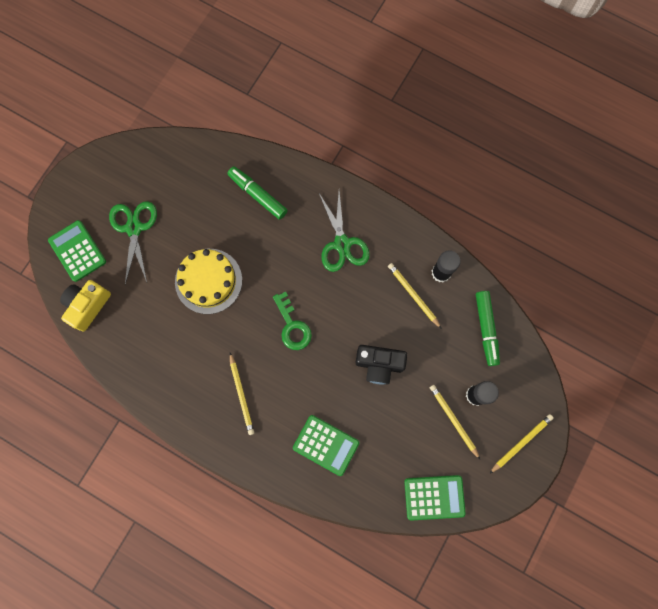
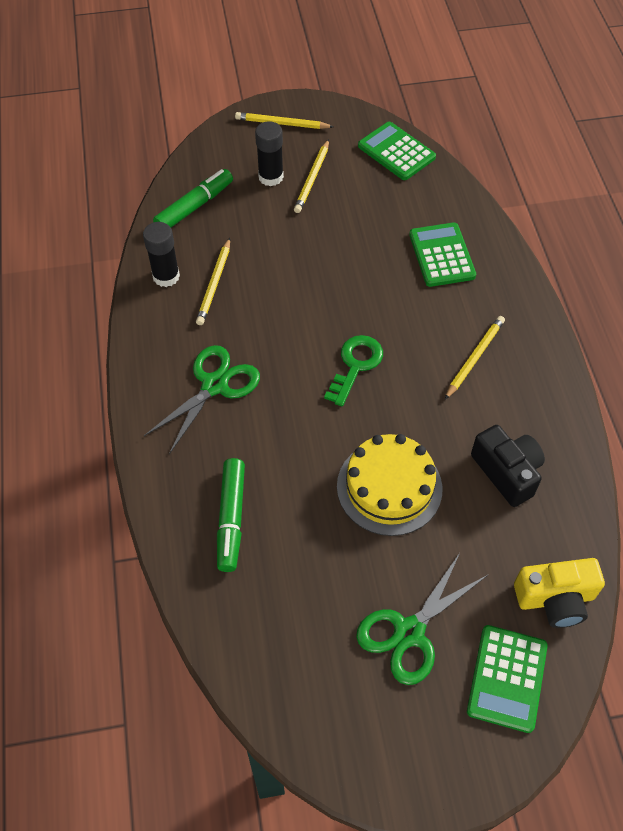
camera: 130 degrees left, 20 degrees down
(379, 364) = (318, 265): black camera -> black camera (507, 472)

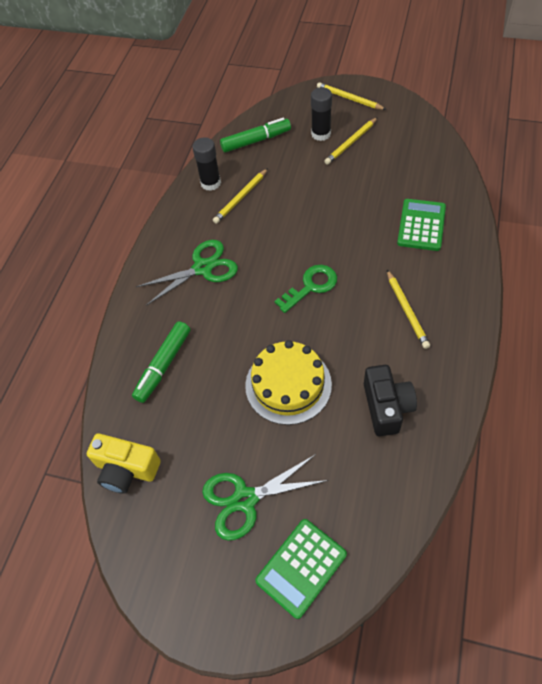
camera: 30 degrees right, 0 degrees up
(396, 152) = (426, 139): green calculator -> none
(474, 358) = (406, 310): yellow pencil -> yellow pencil turned 105 degrees clockwise
(555, 599) = (373, 522): yellow camera -> yellow camera (126, 469)

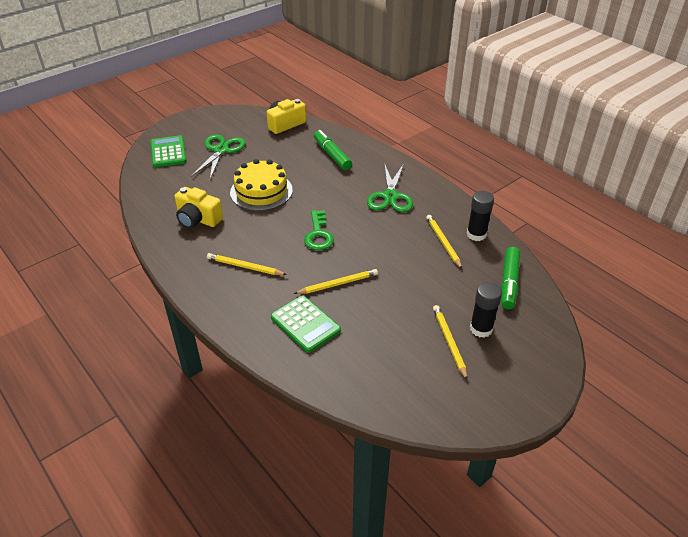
camera: 120 degrees right, 15 degrees down
(349, 98) = (521, 382): yellow pencil -> yellow pencil (338, 284)
(386, 407) = (198, 219): black camera -> yellow camera

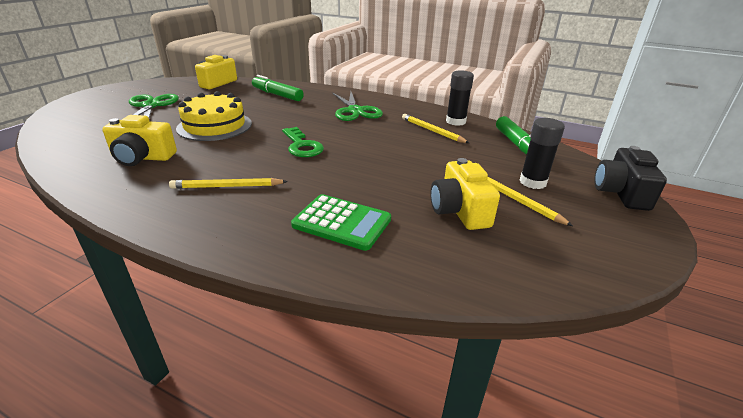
camera: 25 degrees left, 10 degrees down
(168, 152) = (83, 114): green calculator -> none
(338, 284) = (353, 179): yellow pencil -> none
(396, 339) = (459, 211): none -> yellow camera
(548, 362) = (621, 193): none -> black camera

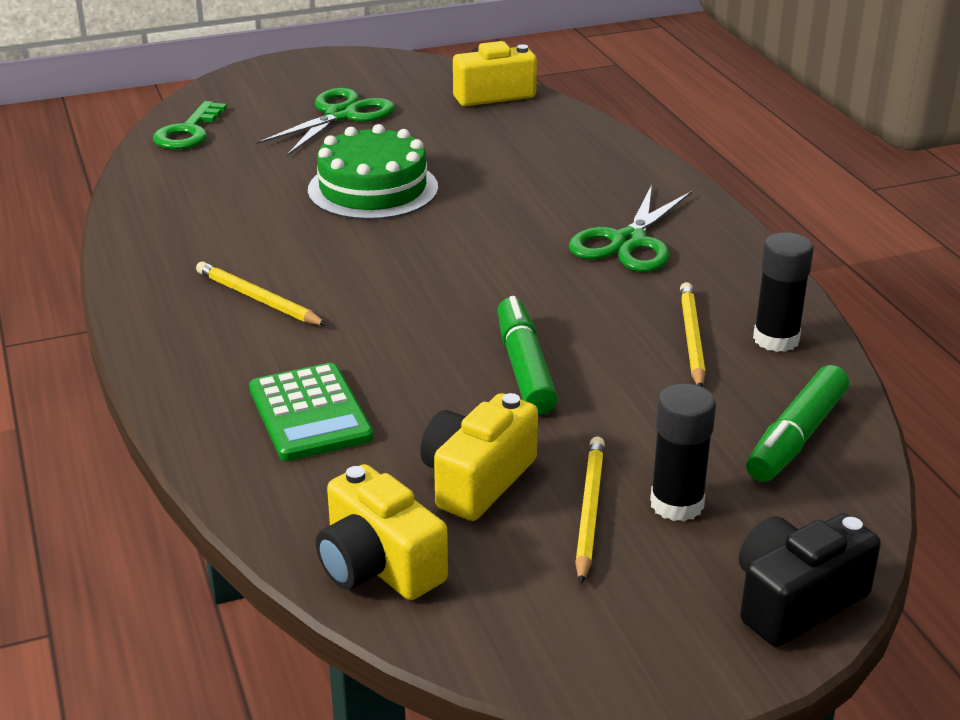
camera: 45 degrees right, 0 degrees up
(142, 158) = (224, 210): yellow camera -> yellow camera (378, 565)
(214, 126) = (373, 189): yellow cake -> green cake
(277, 95) = (552, 156): green marker -> green marker (524, 367)
(302, 146) = (437, 276): green key -> green key (188, 132)

